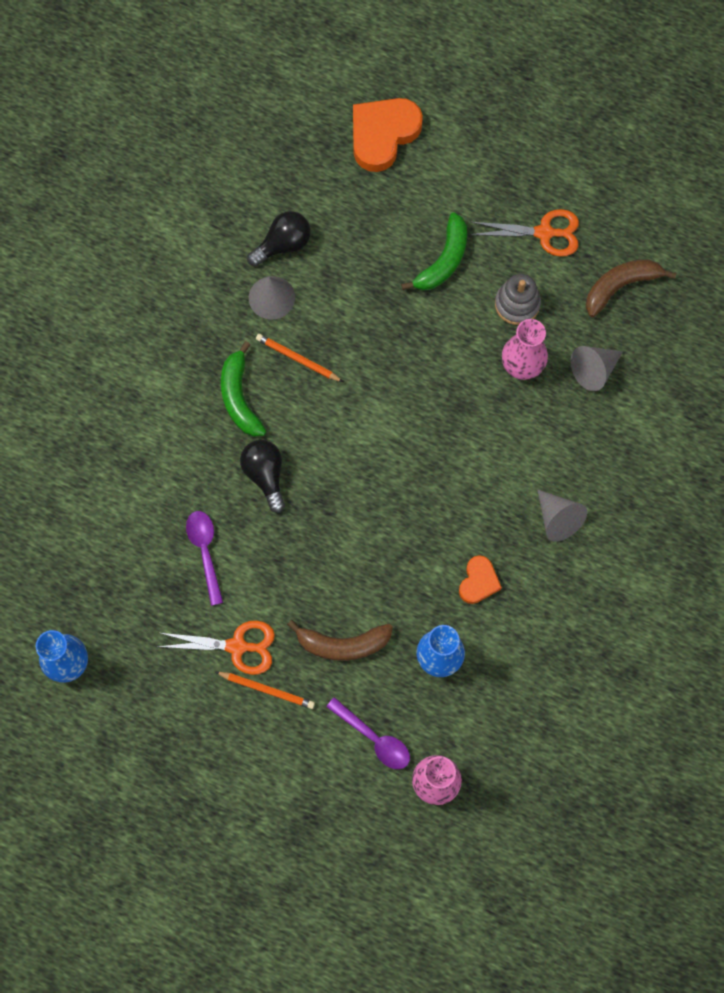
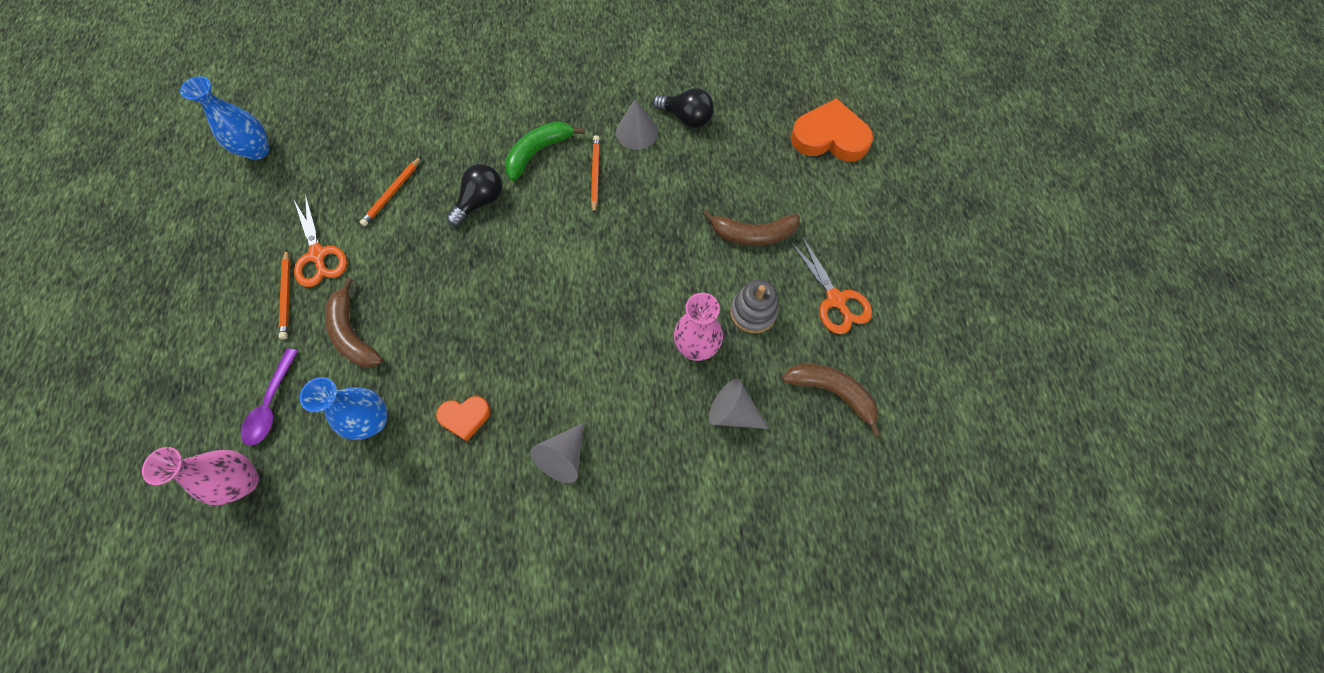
camera: 60 degrees right, 5 degrees down
(205, 552) = (392, 193): purple spoon -> orange pencil
(443, 260) = (753, 234): green banana -> brown banana

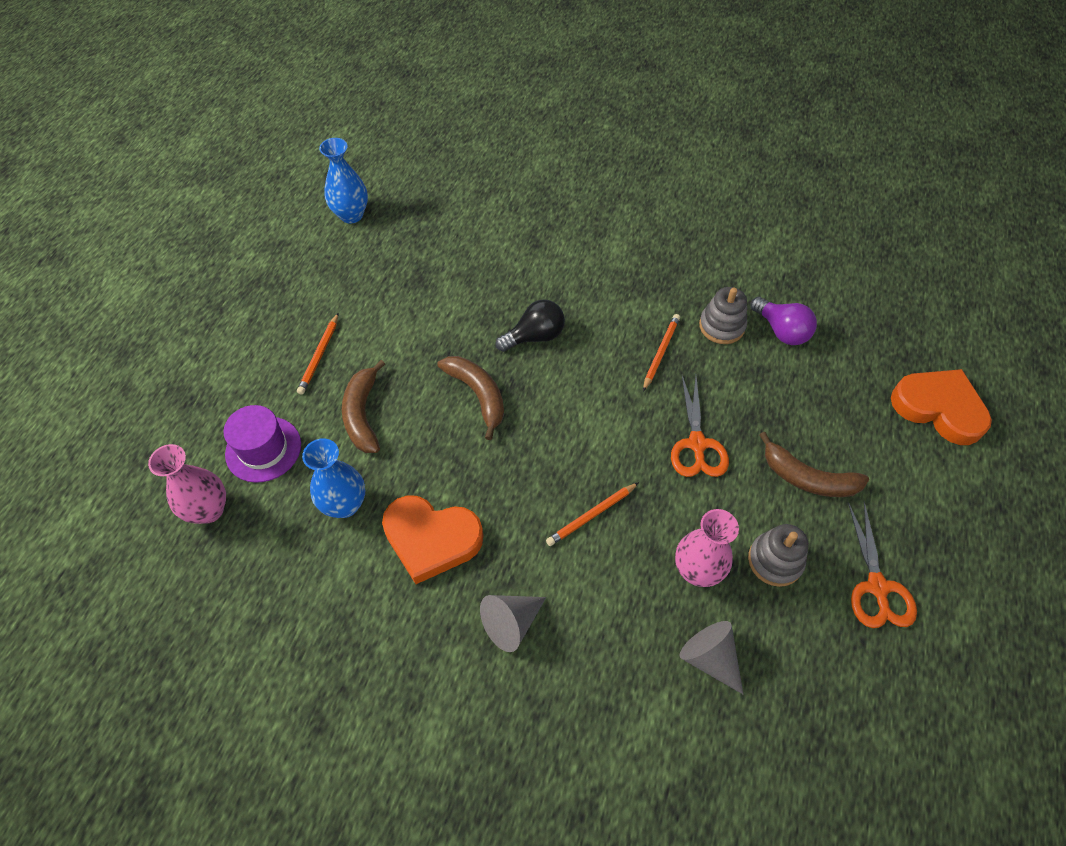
camera: 25 degrees right, 10 degrees down
(272, 404) = (263, 449): purple spoon -> purple hat
(318, 255) = (363, 329): orange scissors -> orange scissors (697, 444)
(392, 193) = (454, 297): orange pencil -> orange pencil (591, 515)
(465, 417) = (431, 539): orange heart -> orange heart, size x1.83
(538, 152) = (611, 310): green banana -> none
(637, 132) = (721, 326): grey cone -> grey stacking toy
(686, 118) = (781, 331): black light bulb -> purple light bulb
(831, 392) = (832, 687): brown banana -> brown banana (477, 395)

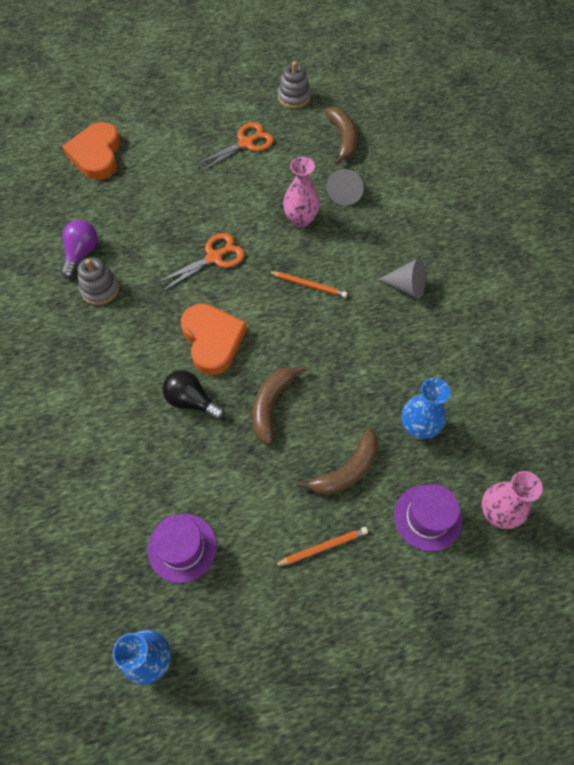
camera: 125 degrees left, 5 degrees up
(410, 267) = (182, 547): none -> purple hat
(431, 539) = (396, 359): orange heart -> orange heart (212, 340)
(661, 352) = (150, 313): orange pencil -> none
(775, 560) = (265, 189): grey stacking toy -> grey stacking toy (294, 97)
(807, 478) = (197, 195): brown banana -> brown banana (343, 138)

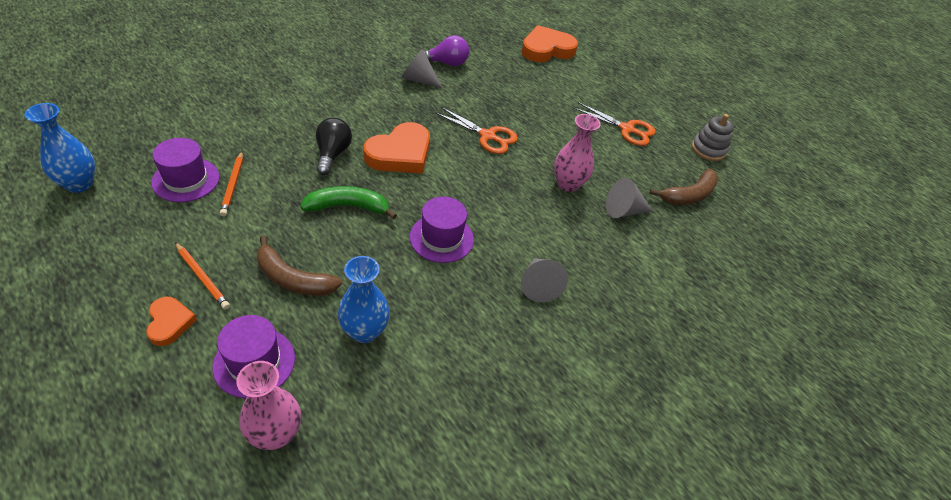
camera: 60 degrees right, 15 degrees down
(100, 289) = (418, 80): grey stacking toy -> grey cone
(271, 405) = (348, 207): brown banana -> green banana
(308, 285) = (494, 206): orange pencil -> orange pencil (233, 185)
(334, 339) = (441, 238): none -> purple hat
(368, 581) = (169, 323): none -> orange heart

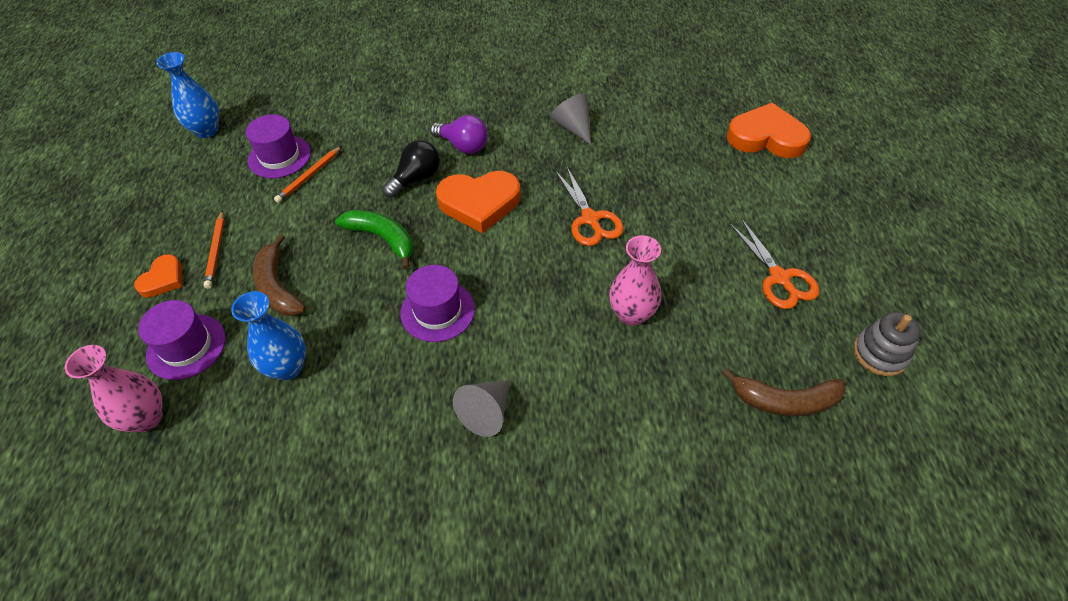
camera: 45 degrees right, 5 degrees up
(446, 63) = (622, 117): purple light bulb -> purple light bulb (463, 146)
(623, 211) = (671, 378): grey cone -> none

